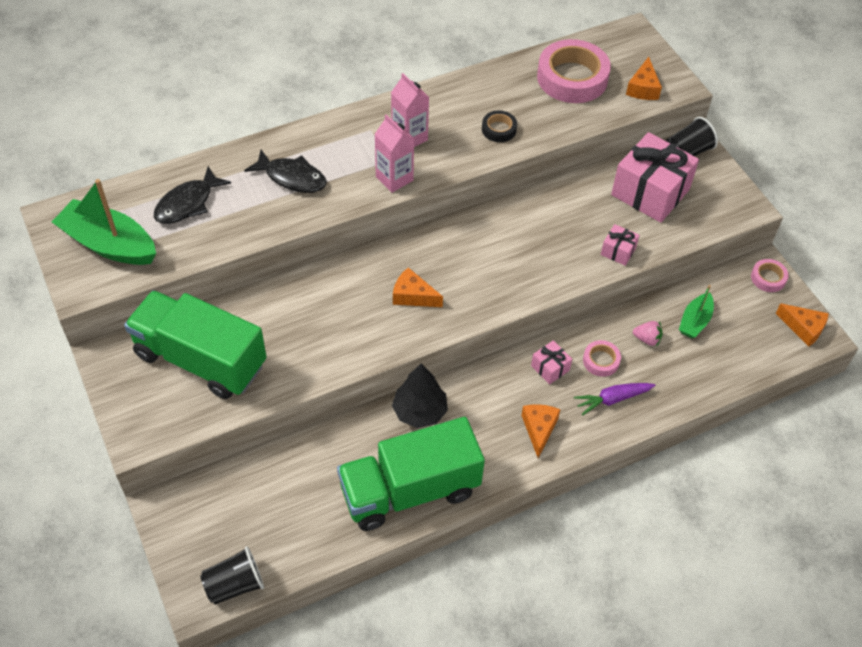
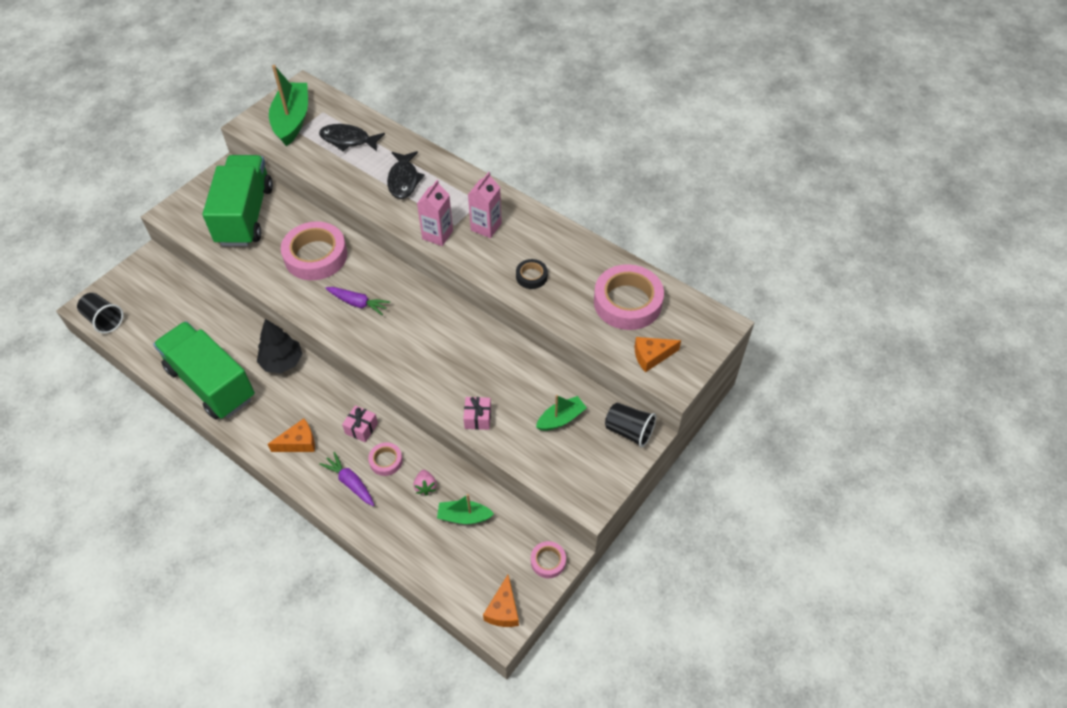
camera: 65 degrees right, 0 degrees up
(316, 311) = (316, 256): none -> pink tape
(413, 296) = (358, 303): orange cheese -> purple carrot
(650, 192) = (561, 419): pink gift -> green boat

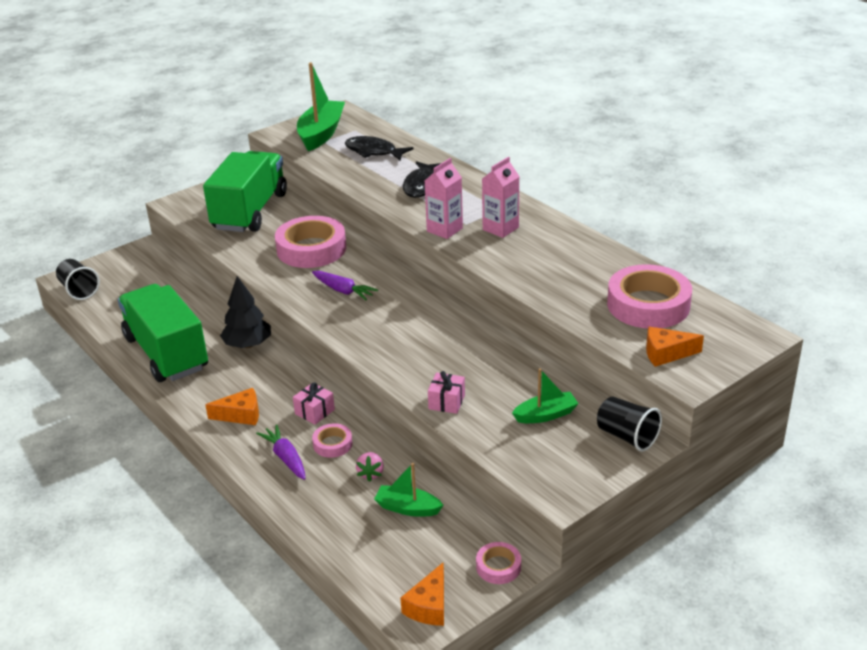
camera: 15 degrees right, 20 degrees down
(531, 276) = (540, 272): black tape -> none

